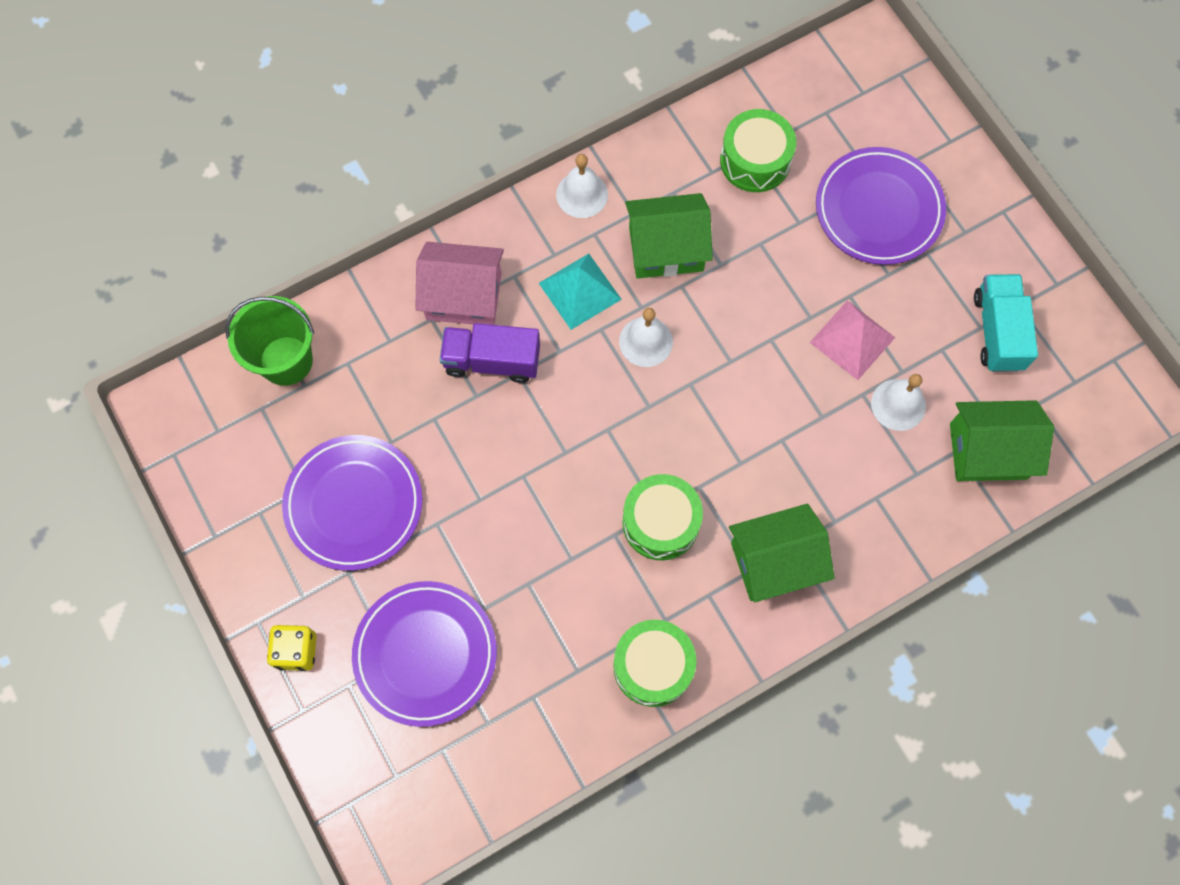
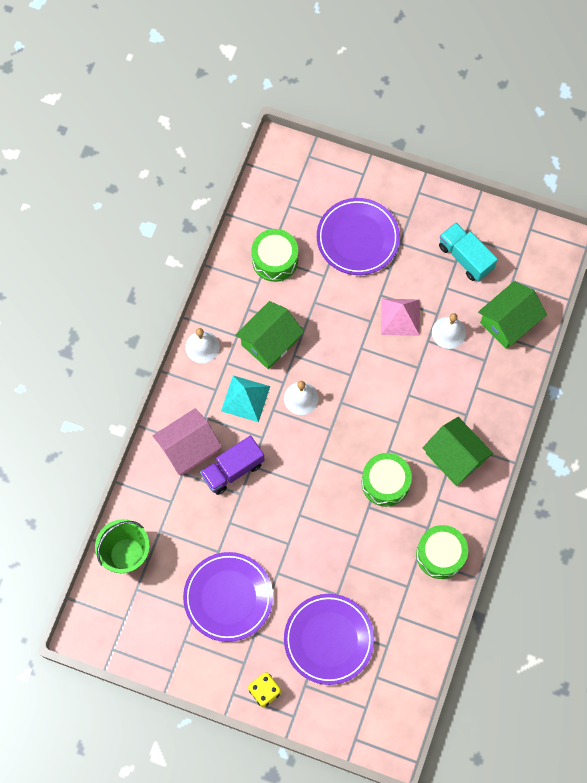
camera: 40 degrees left, 0 degrees up
(775, 561) = (455, 457): green house -> green house turned 75 degrees counterclockwise

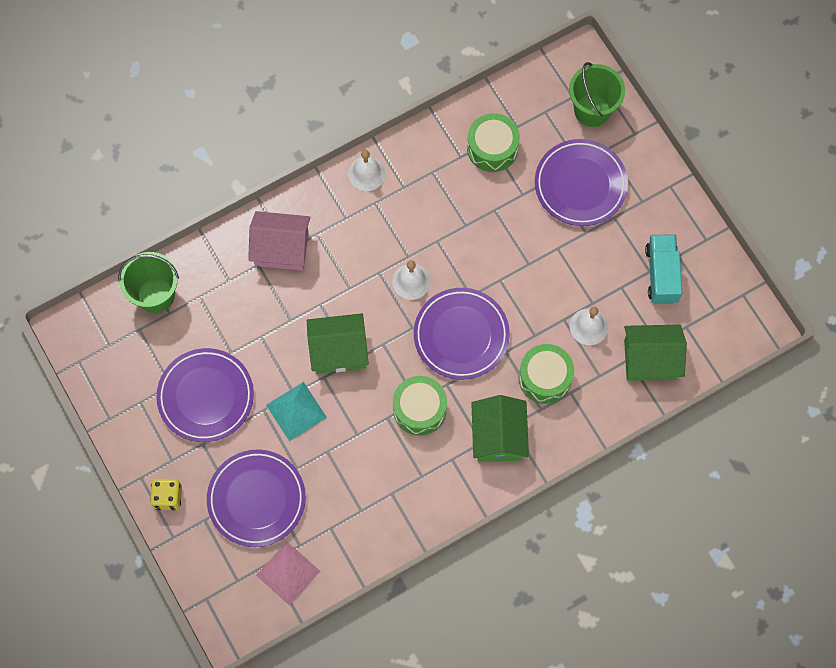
camera: 40 degrees right, 0 degrees up
(233, 469) = (302, 295): purple truck -> none
(245, 398) = (364, 245): turquoise pyramid -> turquoise pyramid (296, 411)
(270, 342) = (426, 214): green house -> green house (338, 350)
(320, 180) = (592, 110): none -> green bucket
(368, 408) = (461, 335): none -> purple plate
(400, 317) = (558, 280): pink pyramid -> pink pyramid (288, 573)
(440, 554) = (412, 507): green drum -> green drum (545, 377)

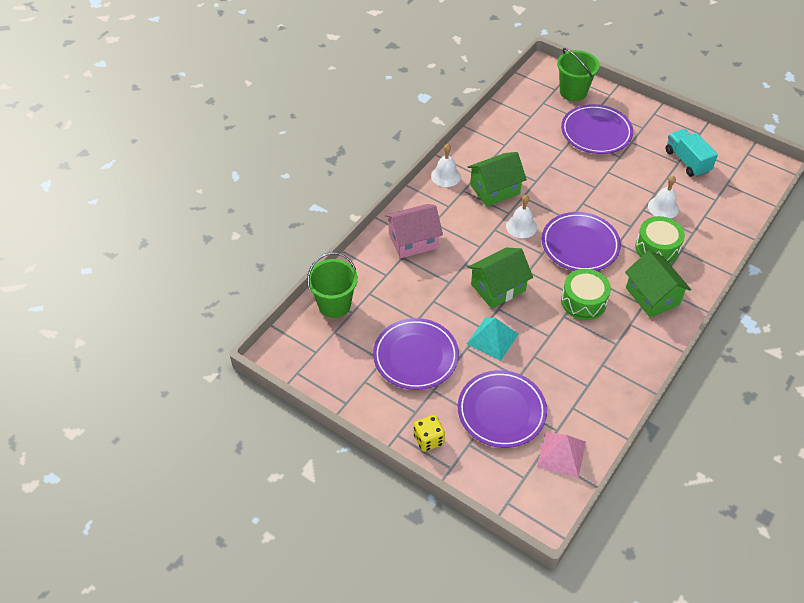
camera: 25 degrees left, 20 degrees down
(492, 148) = (522, 133): green drum -> none
(650, 359) = (718, 211): green house -> green house (495, 189)

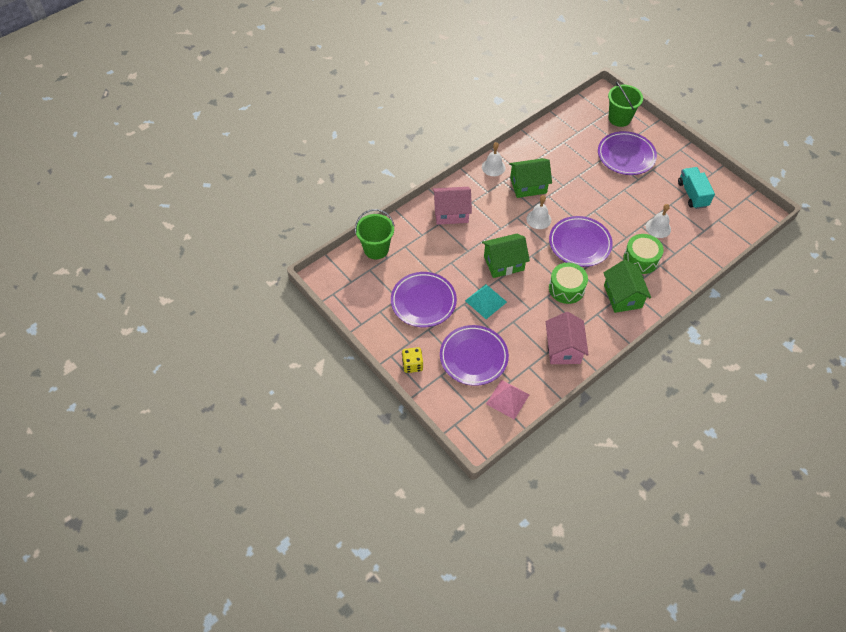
camera: 15 degrees right, 5 degrees up
(606, 375) = (563, 348): none -> pink house

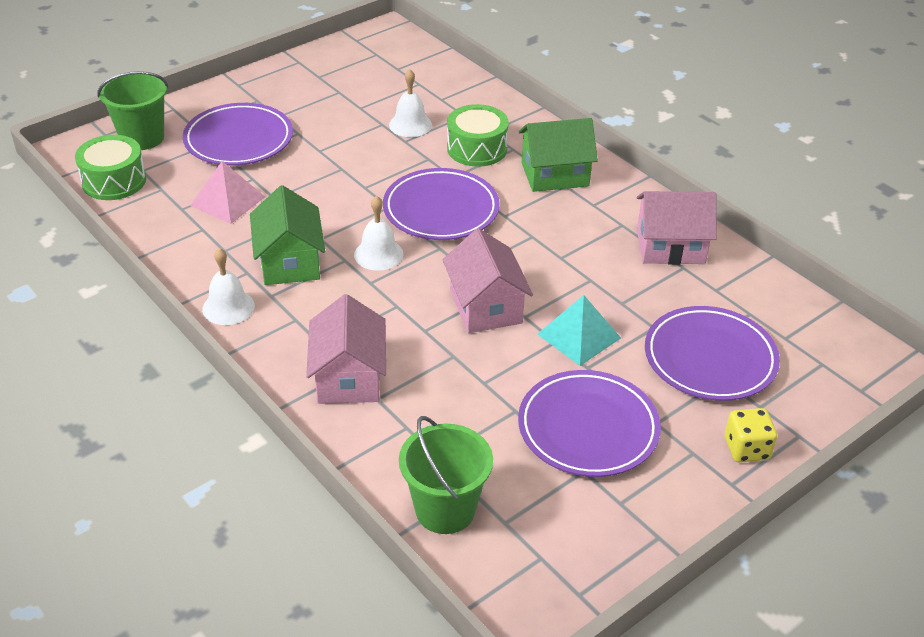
camera: 90 degrees left, 15 degrees down
(504, 263) = (485, 306): green house -> pink house
(507, 399) = (789, 319): pink pyramid -> pink pyramid (228, 201)
(566, 288) = (542, 233): green drum -> green drum (114, 181)
(692, 194) = (341, 84): turquoise truck -> none

